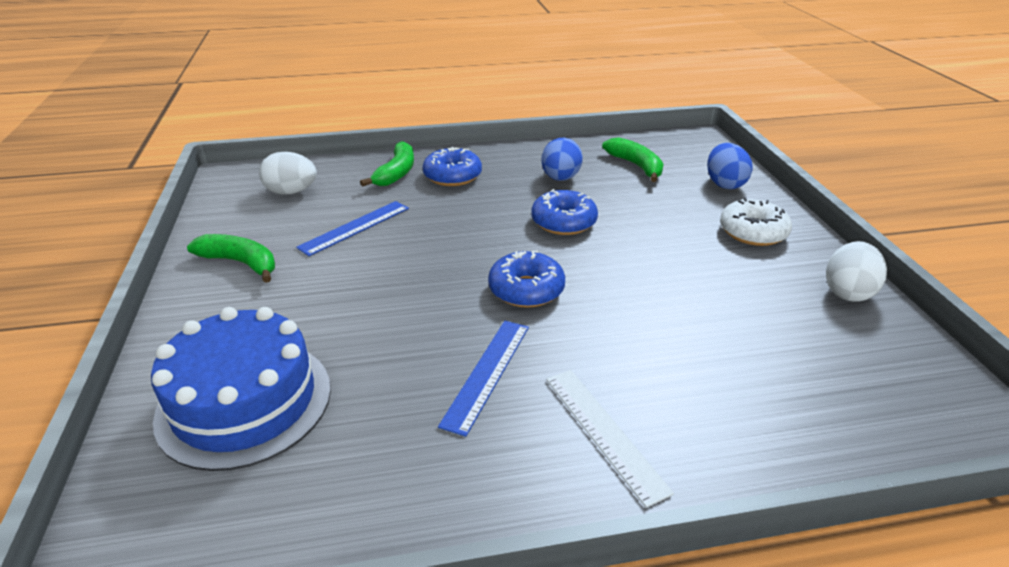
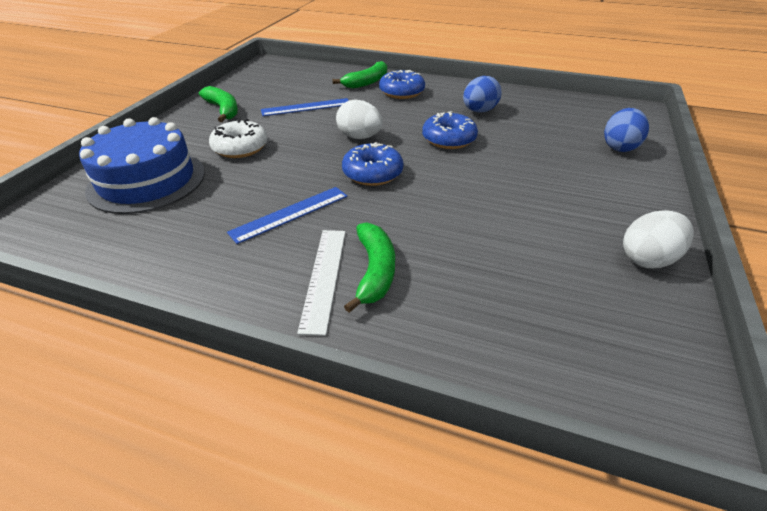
camera: 30 degrees right, 5 degrees up
(291, 192) = (292, 79): white egg -> white egg (359, 137)
(636, 166) = (552, 116): green banana -> green banana (374, 271)
(752, 232) = (604, 188): white donut -> white donut (240, 148)

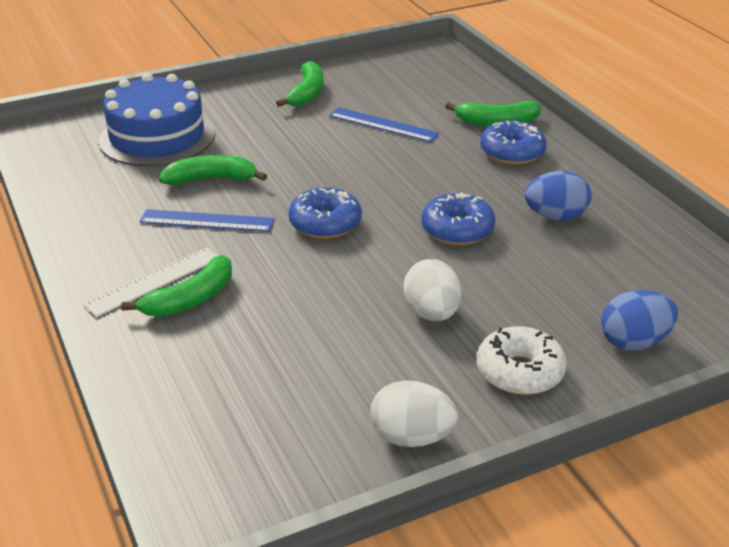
camera: 45 degrees right, 5 degrees down
(240, 148) = (262, 141): white donut -> white donut (520, 372)
(244, 187) = (211, 179): none -> green banana
(359, 137) = (376, 182): white egg -> white egg (432, 313)

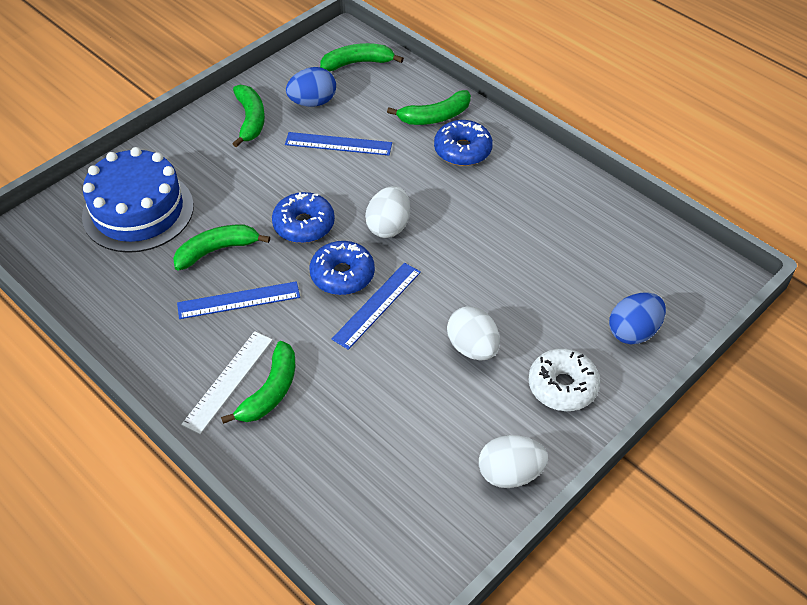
camera: 20 degrees left, 15 degrees up
(347, 255) = (377, 305): none -> blue ruler
(397, 195) = (388, 226): none -> white egg
(439, 71) = (358, 63): none -> green banana
(457, 229) = (454, 252): blue donut -> blue donut (304, 225)
(555, 216) = (526, 216): blue egg -> blue egg (313, 102)

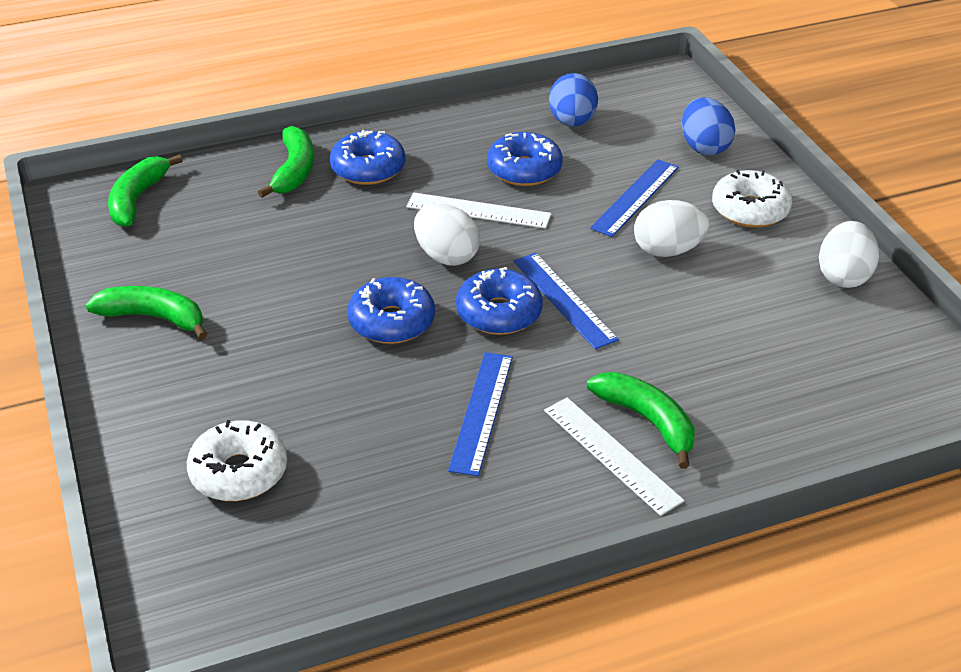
camera: 65 degrees left, 10 degrees down
(138, 211) = (239, 472): blue cake -> white donut
(217, 250) = (378, 410): green banana -> none
(313, 102) = (174, 255): blue egg -> blue egg (572, 122)
(338, 144) = (272, 255): blue ruler -> blue ruler (635, 197)
(451, 224) = (478, 211): none -> white ruler
(520, 232) = (524, 170): none -> blue donut

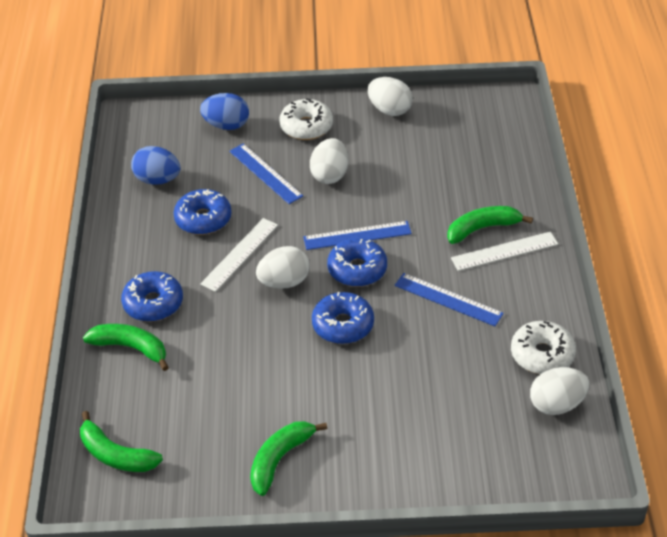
camera: 70 degrees left, 5 degrees up
(239, 472) = (462, 429): white donut -> white donut (542, 355)
(314, 570) = (556, 404): none -> white egg

